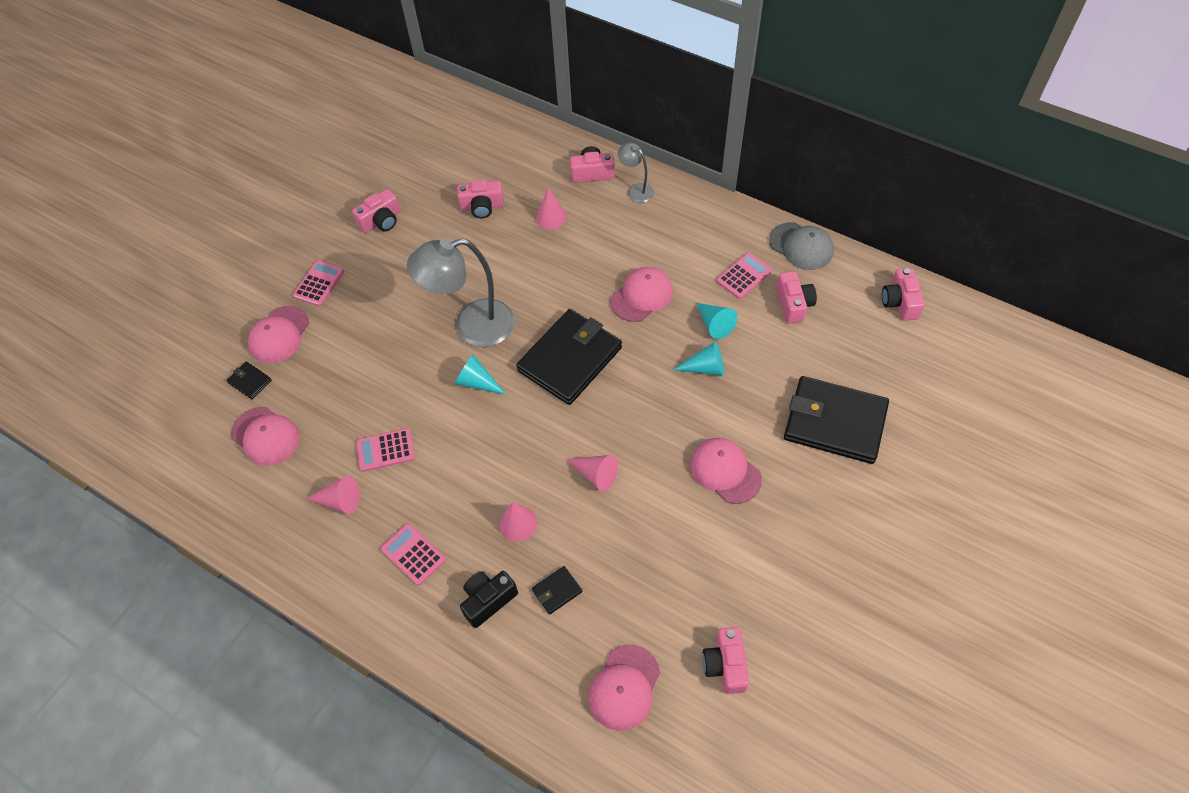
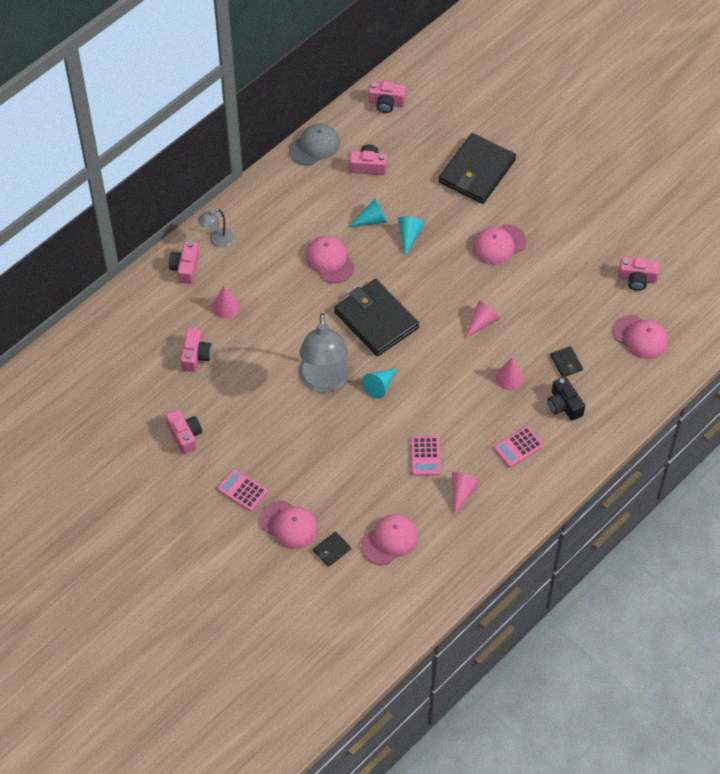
camera: 80 degrees left, 0 degrees up
(744, 276) = (331, 190): pink calculator -> none

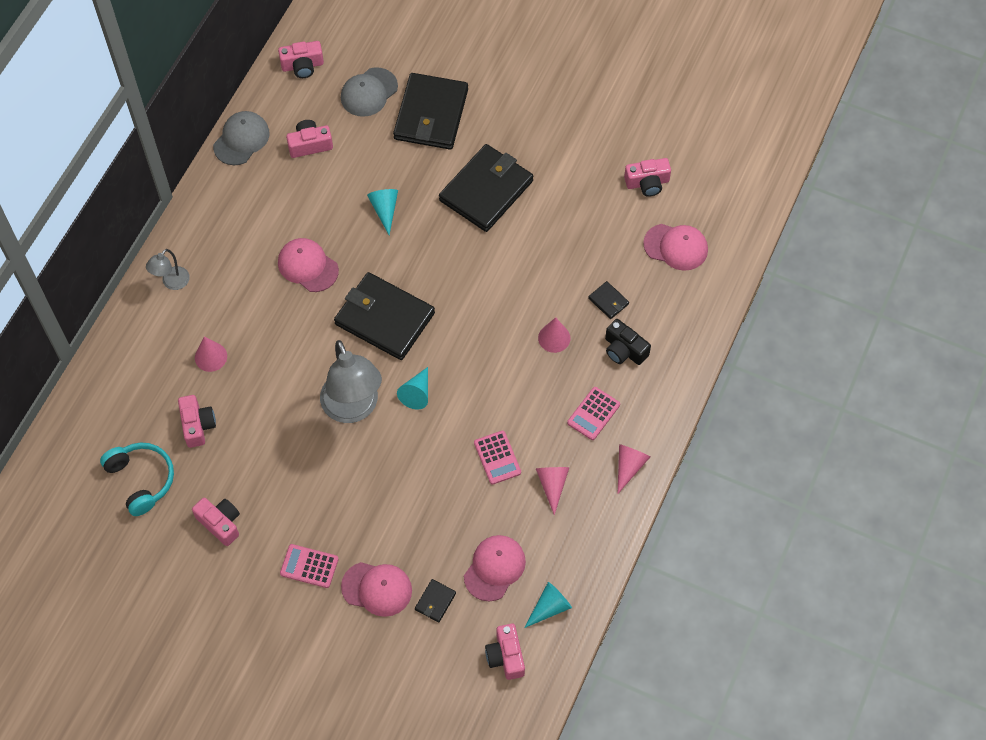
camera: 20 degrees left, 5 degrees up
(136, 383) = (141, 480): none -> turquoise headphones
(185, 268) = (148, 326): pink camera -> pink camera (506, 656)
(371, 220) = (336, 205): turquoise cone -> turquoise cone (549, 607)
(432, 139) = (369, 92): none -> grey cap
(481, 322) = (501, 285): pink cone -> pink cone (629, 467)
(499, 245) = (486, 190): pink cap -> black wallet

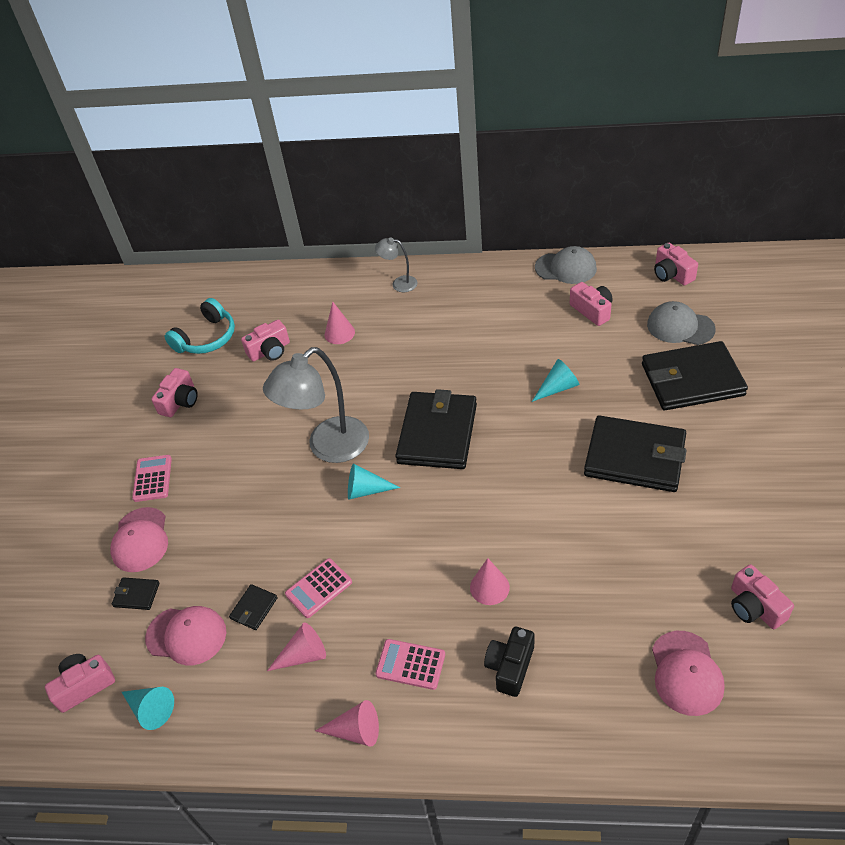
camera: 75 degrees right, 15 degrees down
(307, 266) = (463, 358): pink cap -> none
(608, 301) = (566, 625): black wallet -> black wallet (254, 608)

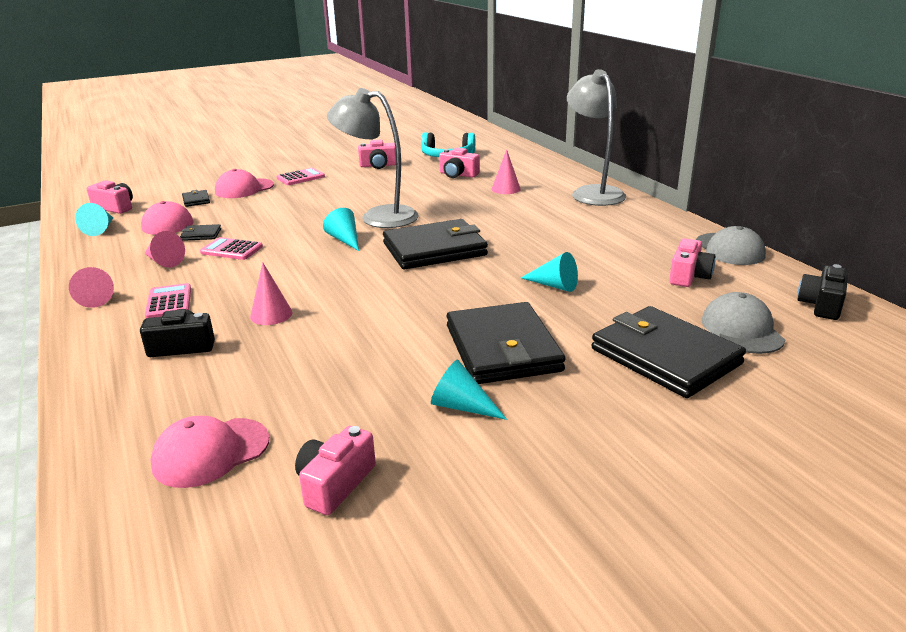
camera: 55 degrees right, 20 degrees down
(399, 283) = (593, 192): grey lamp -> grey lamp, size x2.06
(672, 274) = (821, 305): pink camera -> black camera
(698, 509) = (462, 406): none -> turquoise cone

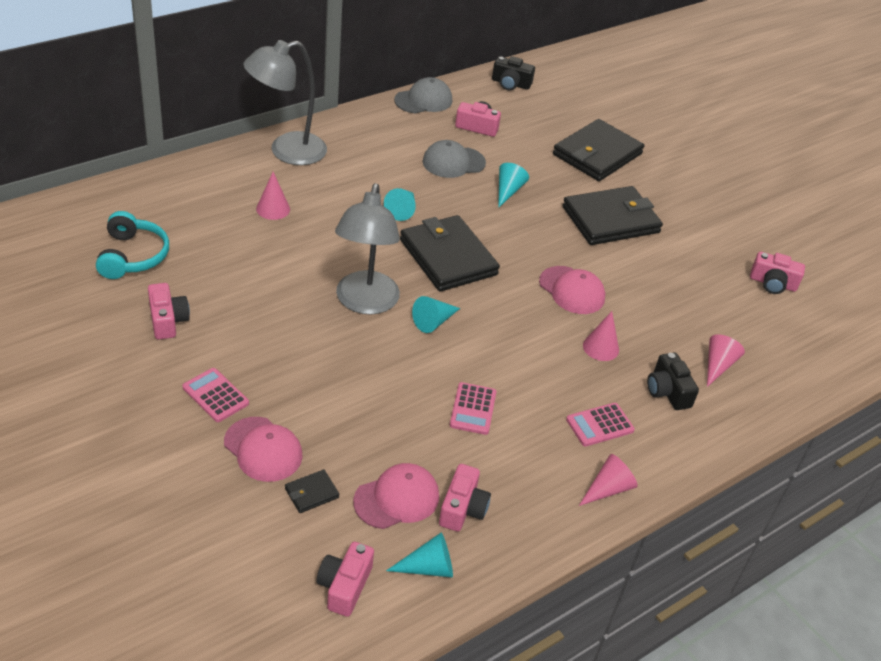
camera: 105 degrees left, 15 degrees up
(164, 261) = (513, 461): pink cone -> pink cone (717, 365)
(201, 235) = (434, 449): black wallet -> none
(210, 452) = (773, 341): pink cap -> pink cap (572, 290)
(458, 175) = (217, 245): pink camera -> pink camera (462, 508)
(462, 406) = (683, 238): turquoise cone -> turquoise cone (402, 210)
(741, 329) = (553, 120): grey cap -> grey cap (453, 162)

